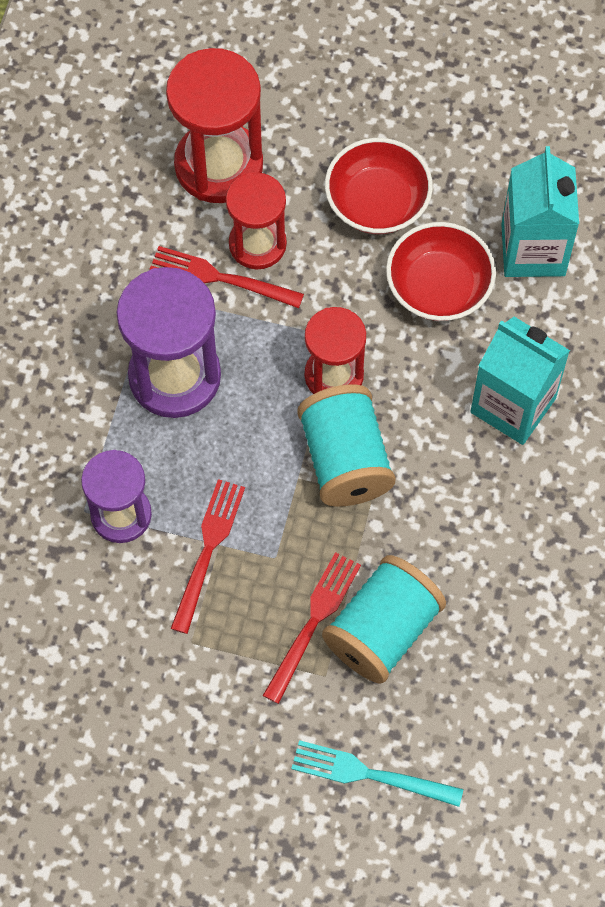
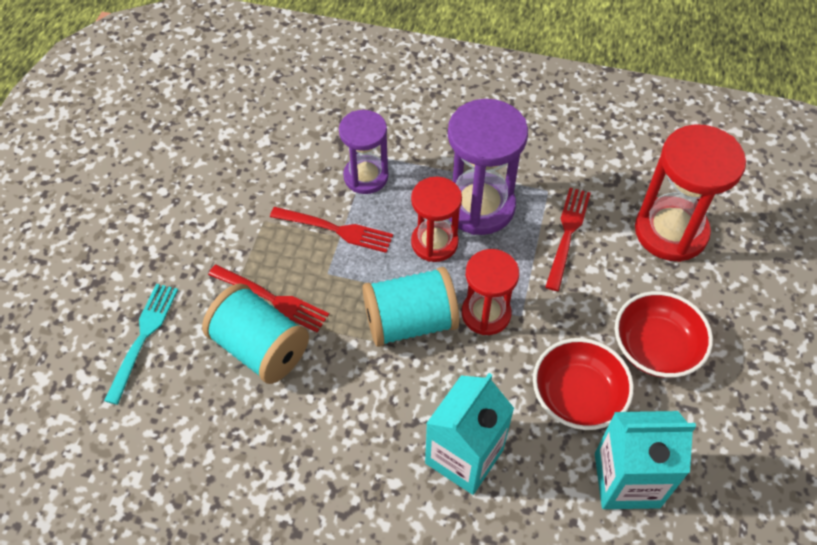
camera: 90 degrees right, 10 degrees down
(257, 244) = (601, 259): red hourglass -> red hourglass (434, 242)

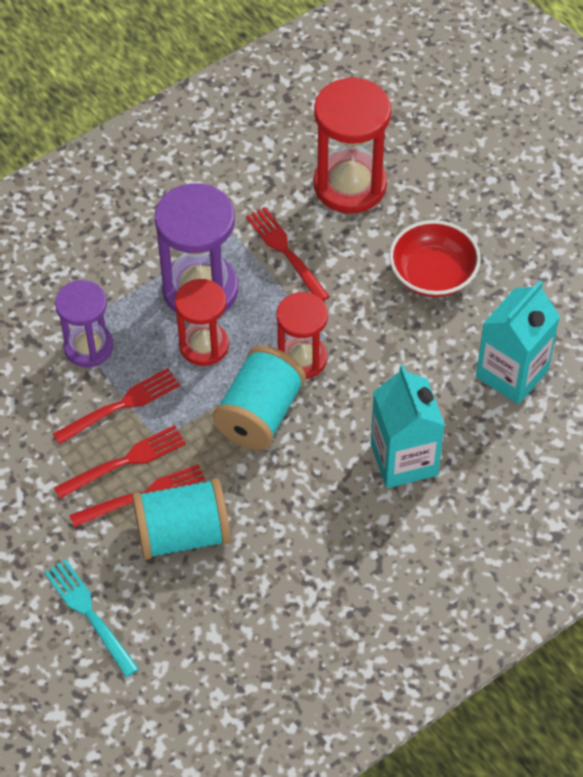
camera: 50 degrees left, 0 degrees up
(291, 266) = (124, 461): none -> red fork
(577, 396) = (424, 353): red bowl -> none

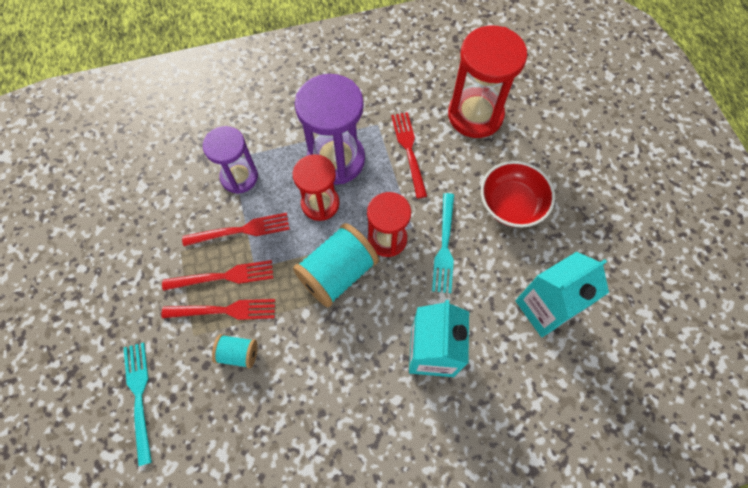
camera: 20 degrees right, 10 degrees up
(183, 534) = (238, 353): turquoise spool -> turquoise spool, size x0.52
(373, 345) = (444, 246): none -> turquoise fork

